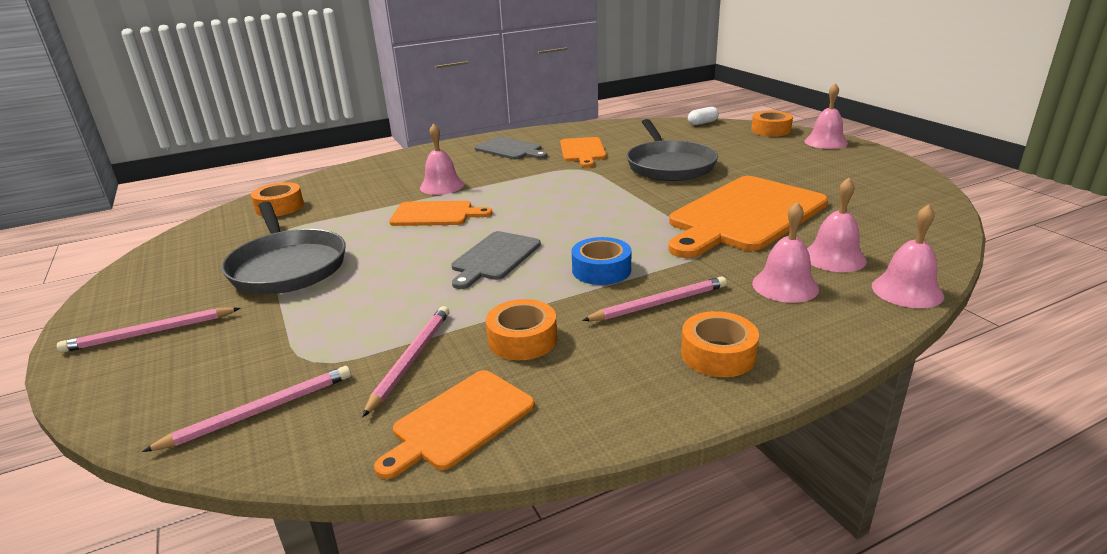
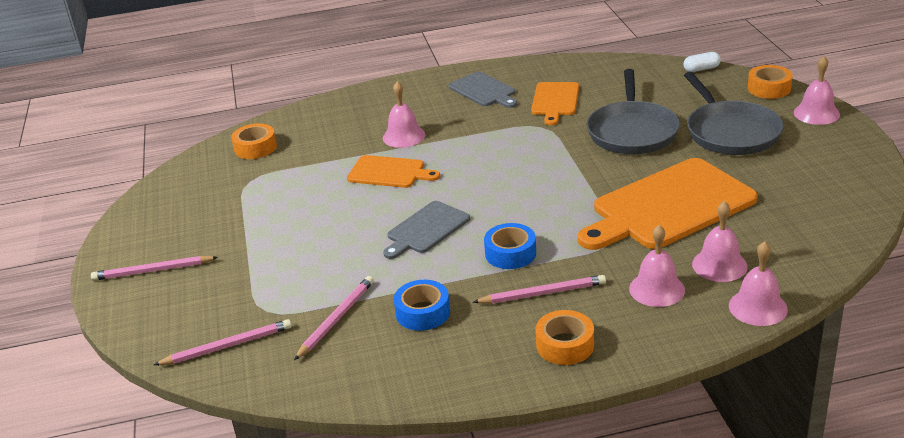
camera: 15 degrees right, 5 degrees up
(287, 266) = (256, 218): grey pan -> grey pan (730, 132)
(459, 421) = (358, 372): orange cutting board -> none
(522, 339) = (423, 312): orange tape -> blue tape

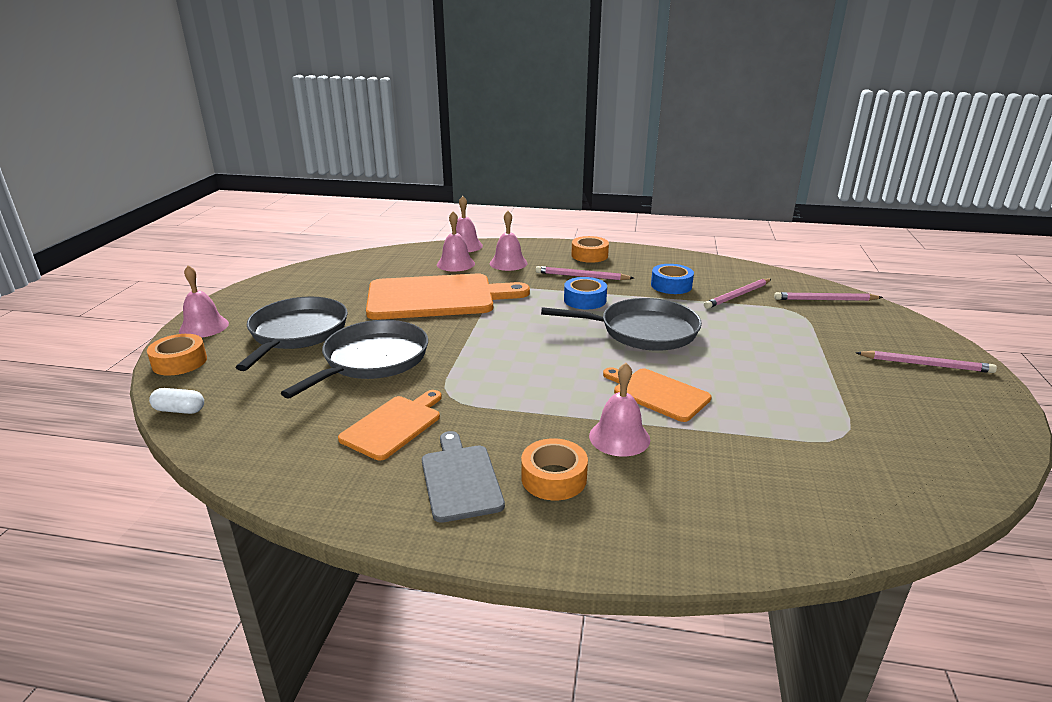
camera: 160 degrees left, 5 degrees down
(255, 148) = (847, 491): orange tape -> orange tape (554, 478)
(426, 229) = (643, 331): grey cutting board -> grey pan

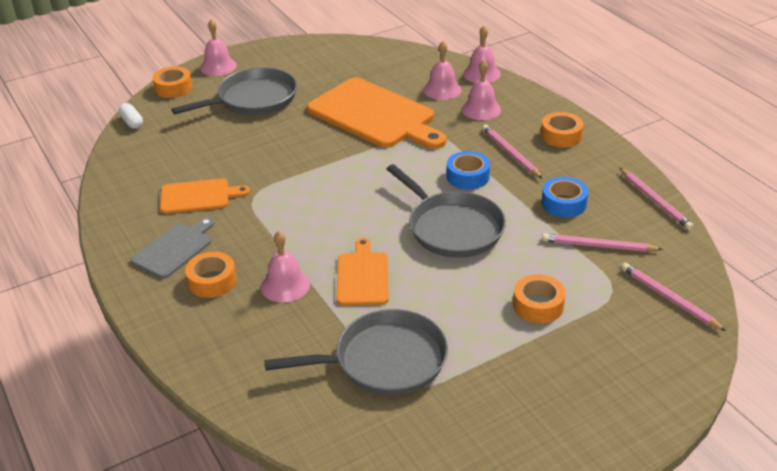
camera: 50 degrees right, 10 degrees up
(372, 360) = (258, 145): grey pan -> grey pan (384, 361)
(785, 341) = (538, 305): none -> orange tape
(926, 364) = (604, 400): pink pencil -> pink pencil (655, 201)

